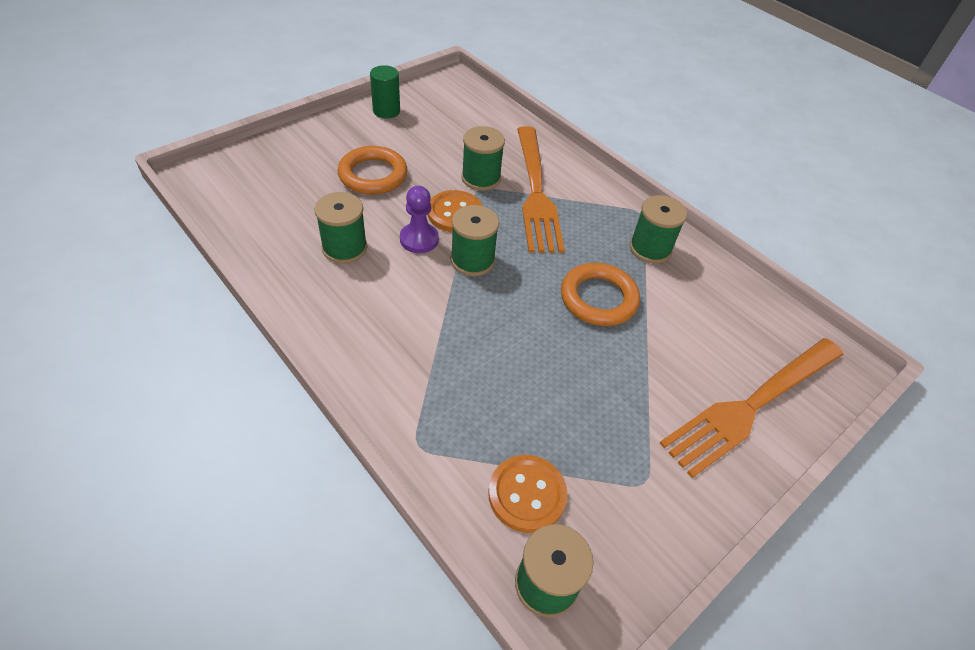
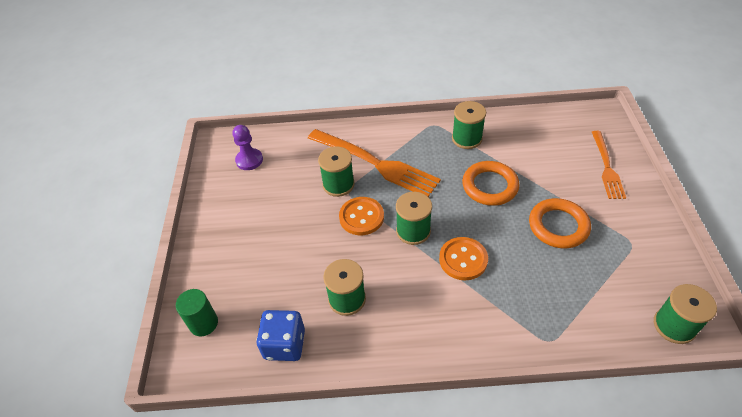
camera: 45 degrees left, 0 degrees up
(262, 229) = (284, 344): none -> blue dice
(373, 175) = (283, 244): orange ring -> orange ring (558, 226)
(386, 111) = (216, 200): green cylinder -> green cylinder (204, 323)
(419, 239) = (371, 250): purple pawn -> purple pawn (249, 160)
(527, 494) = (613, 303): orange button -> orange button (463, 259)
(752, 405) = (606, 167): orange fork -> orange fork, size x0.60

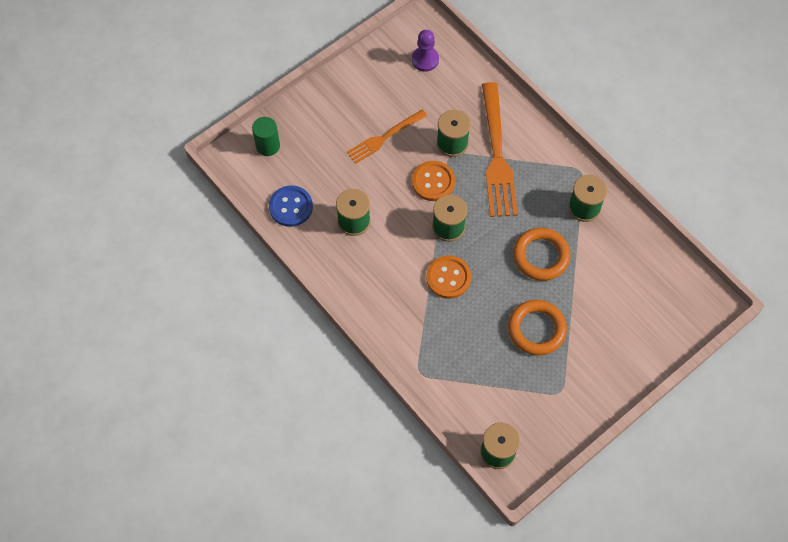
camera: 50 degrees right, 15 degrees up
(284, 344) = (291, 207): blue dice -> blue button
(606, 167) = (639, 337): orange fork -> orange fork (384, 137)

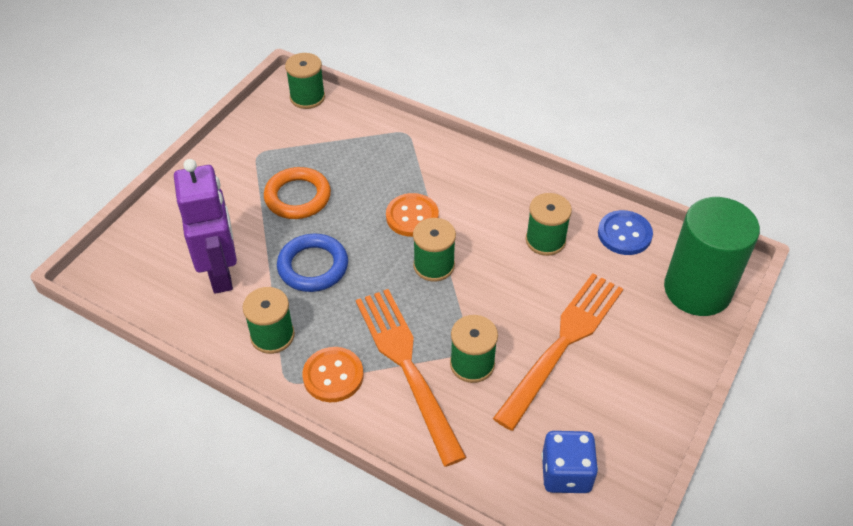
camera: 160 degrees right, 15 degrees down
(268, 146) = (697, 290): green cylinder -> green cylinder, size x2.09
(384, 137) = (562, 344): orange fork -> orange fork, size x1.66
(425, 60) = (566, 473): purple pawn -> blue dice
(433, 182) = (475, 309): orange button -> orange button (333, 376)
(541, 256) = (313, 266): orange ring -> blue ring
(613, 273) = (221, 273): none -> purple robot

